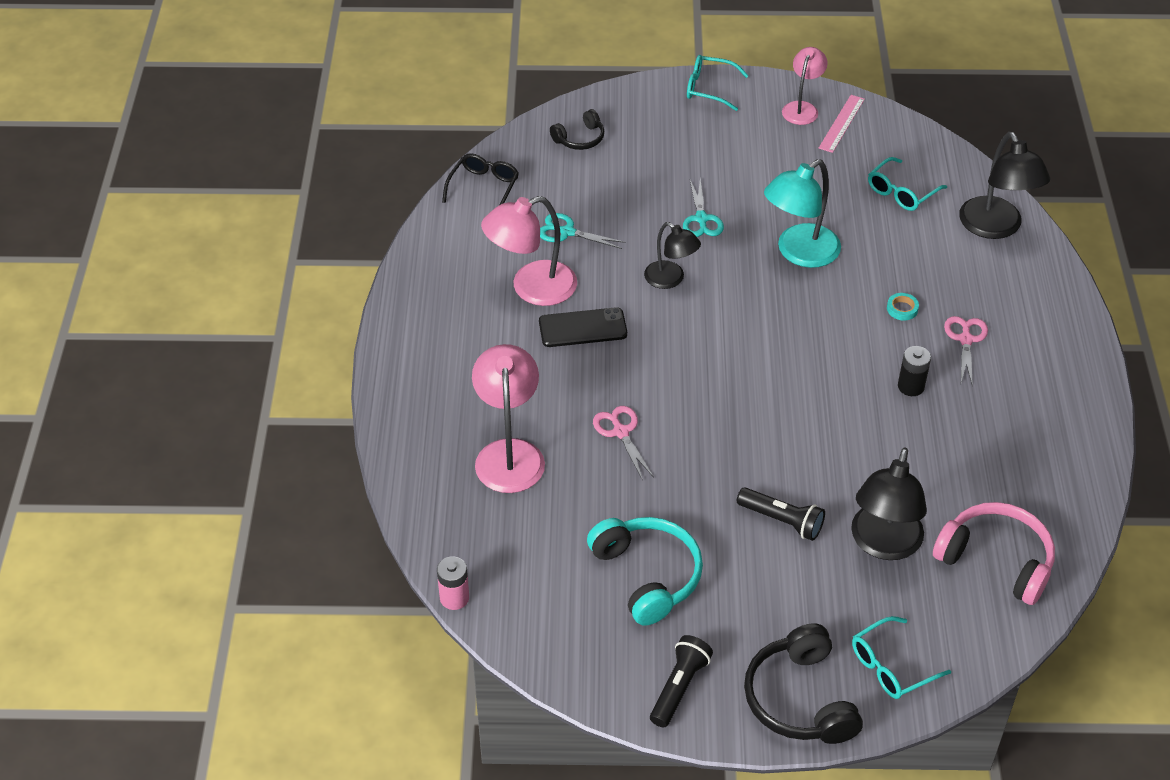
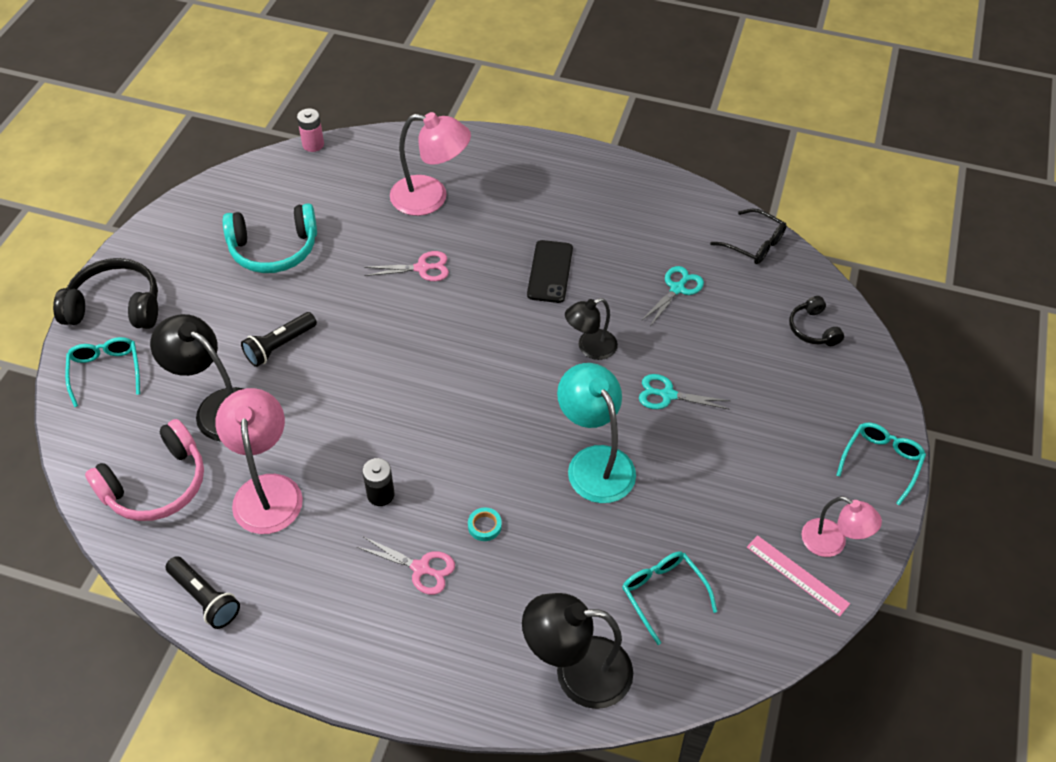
camera: 105 degrees right, 5 degrees up
(531, 288) = (611, 249): pink lamp -> pink lamp (267, 490)
(679, 688) = (169, 242): black flashlight -> black flashlight (205, 598)

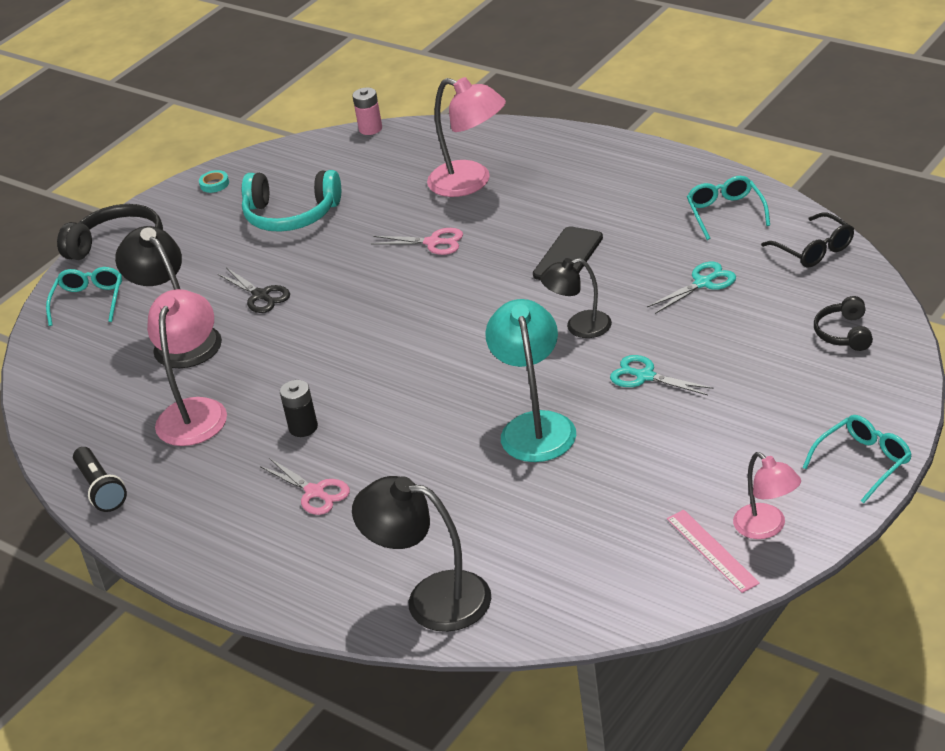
camera: 25 degrees right, 15 degrees down
(156, 484) = (96, 395): pink headphones -> none
(280, 346) = (260, 296): black flashlight -> black scissors
(484, 526) = (395, 466): turquoise tape -> turquoise tape (214, 184)
(663, 594) = (554, 546): turquoise glasses -> turquoise glasses (726, 213)

